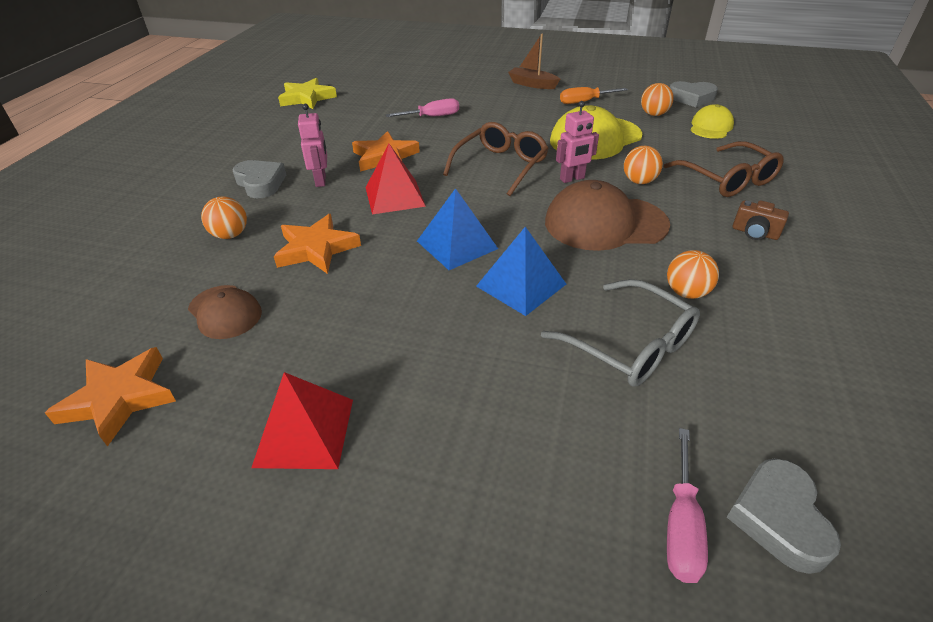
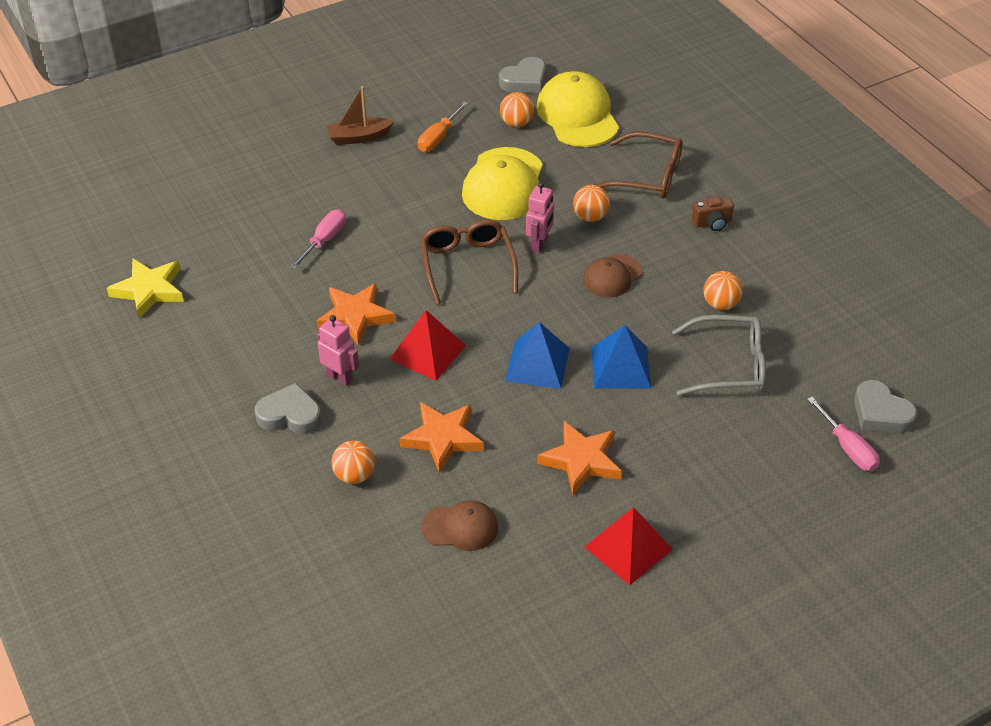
camera: 45 degrees left, 5 degrees up
(119, 398) = (493, 620): orange star -> orange star (581, 460)
(605, 223) = (612, 276): brown cap -> brown cap, size x0.57
(711, 127) = (577, 115): yellow cap -> yellow cap, size x1.75

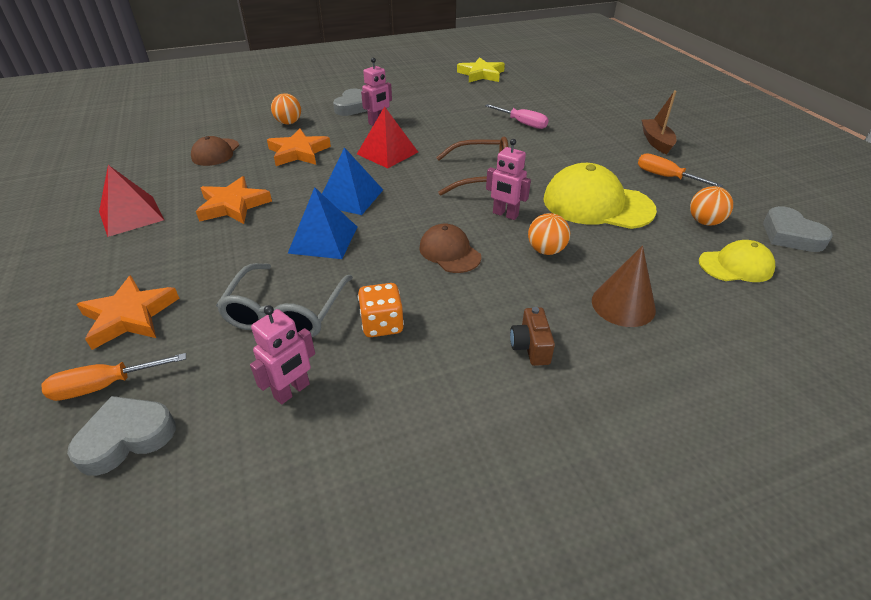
camera: 100 degrees right, 5 degrees down
(355, 316) = (436, 130): orange star -> orange star (130, 316)
(577, 115) = (736, 265): yellow cap -> yellow cap, size x0.57
(648, 176) = (623, 305): brown glasses -> brown cone
(720, 304) = (382, 324): orange ball -> orange dice
(805, 339) = (292, 391): none -> pink robot
(847, 447) = (105, 385): pink screwdriver -> orange screwdriver

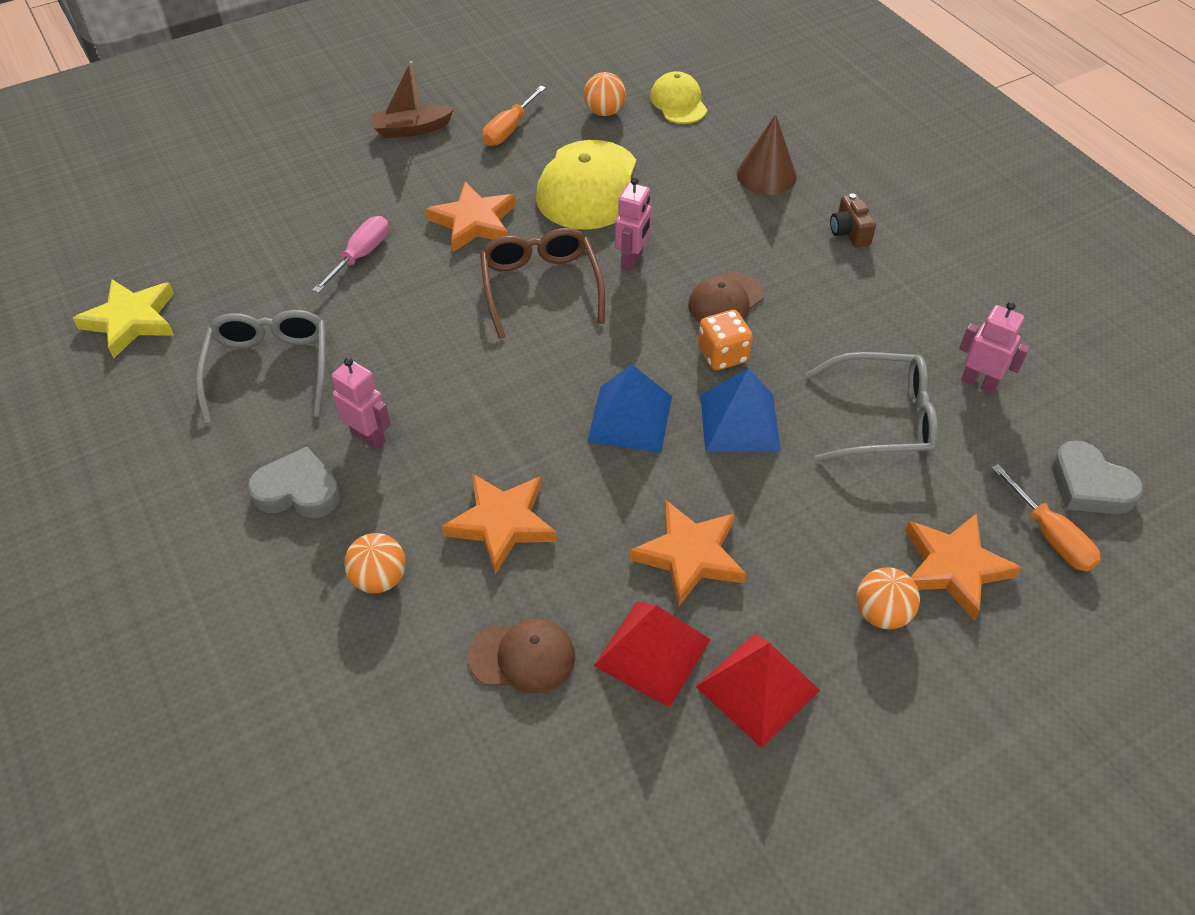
camera: 100 degrees left, 10 degrees up
(382, 324) = (866, 337): orange dice -> orange dice (722, 355)
(387, 153) = (486, 402): red pyramid -> red pyramid (652, 652)
(437, 101) = (270, 369): none -> grey glasses
(530, 347) = (849, 232): brown camera -> brown camera turned 90 degrees clockwise
(546, 250) = (696, 225): orange ball -> orange ball (881, 613)
(552, 158) = (474, 222): none -> orange star
(790, 235) = (614, 63): grey heart -> none

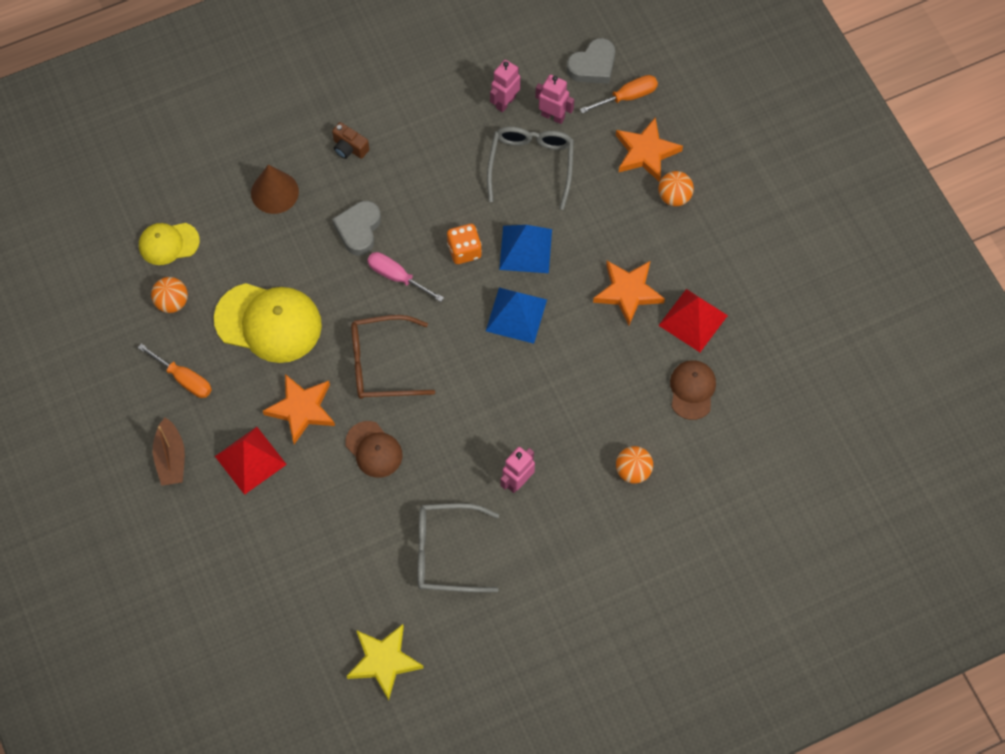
camera: 85 degrees left, 15 degrees up
(298, 491) = (560, 524): grey heart -> grey heart (358, 229)
(360, 256) = (331, 494): pink screwdriver -> pink screwdriver (397, 277)
(501, 523) = (596, 398): orange star -> none
(632, 260) = (361, 298): pink robot -> pink robot (553, 116)
(725, 301) = (411, 241): brown cap -> brown cap (374, 449)
(757, 688) = (718, 269): red pyramid -> red pyramid (250, 460)
(849, 232) = (349, 148): brown camera -> brown camera turned 45 degrees clockwise

